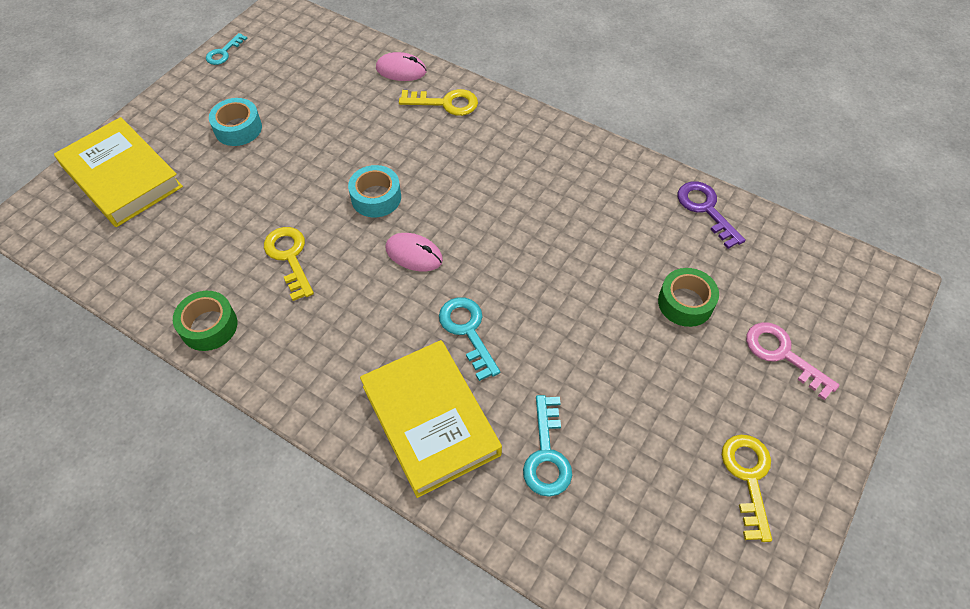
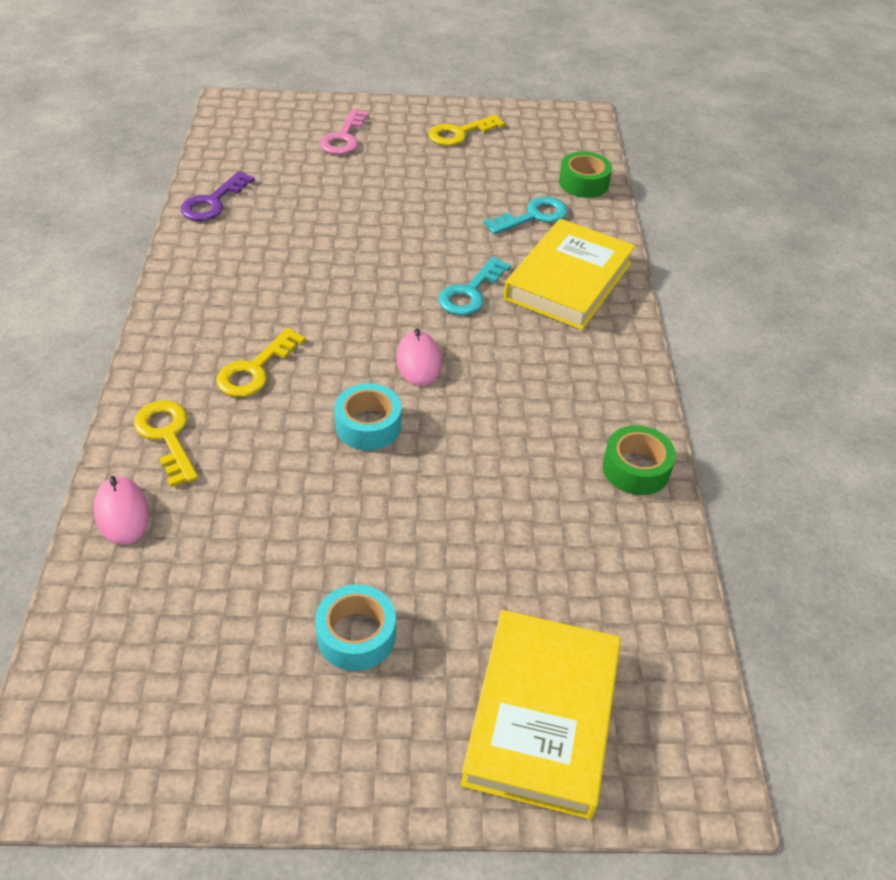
camera: 125 degrees left, 10 degrees down
(223, 53) = (200, 783): turquoise key -> none
(289, 257) = (505, 454): yellow key -> yellow key (255, 369)
(685, 303) = (333, 189): green tape -> green tape (583, 183)

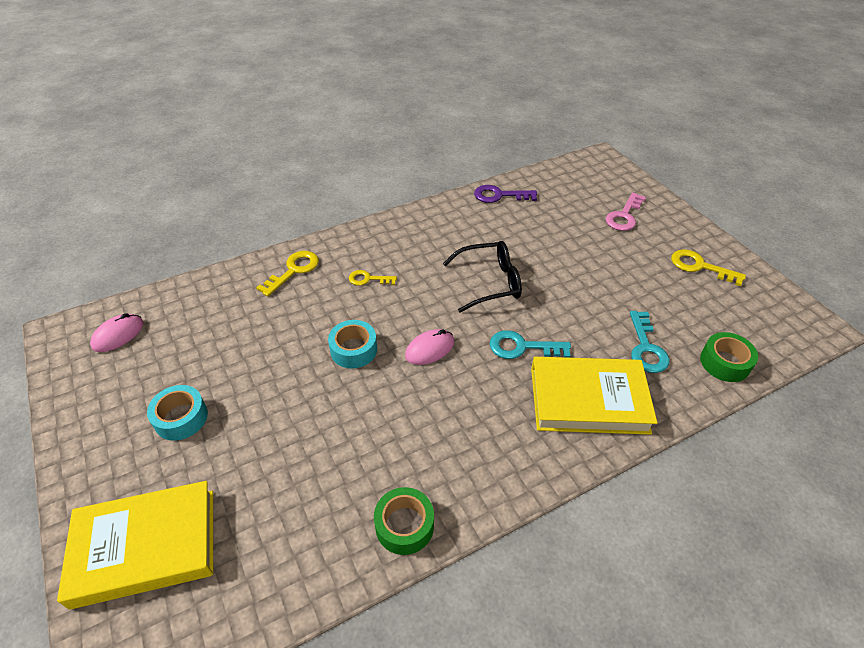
camera: 65 degrees right, 0 degrees up
(122, 513) = (230, 281): pink mouse -> pink mouse (118, 335)
(255, 369) = (368, 279): yellow key -> yellow key, size x0.66
(343, 138) = (624, 216): pink key -> pink key turned 45 degrees counterclockwise
(355, 273) = (490, 282): none -> black glasses
(533, 216) = (646, 348): turquoise key -> turquoise key turned 60 degrees clockwise

